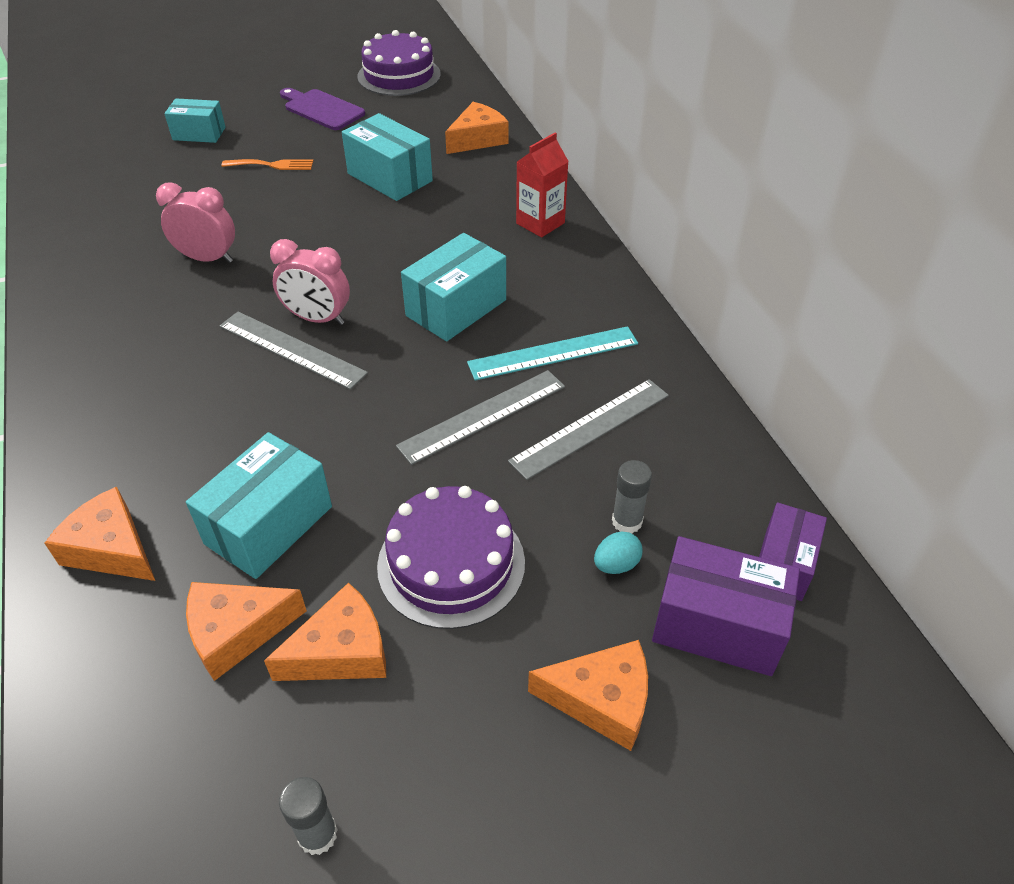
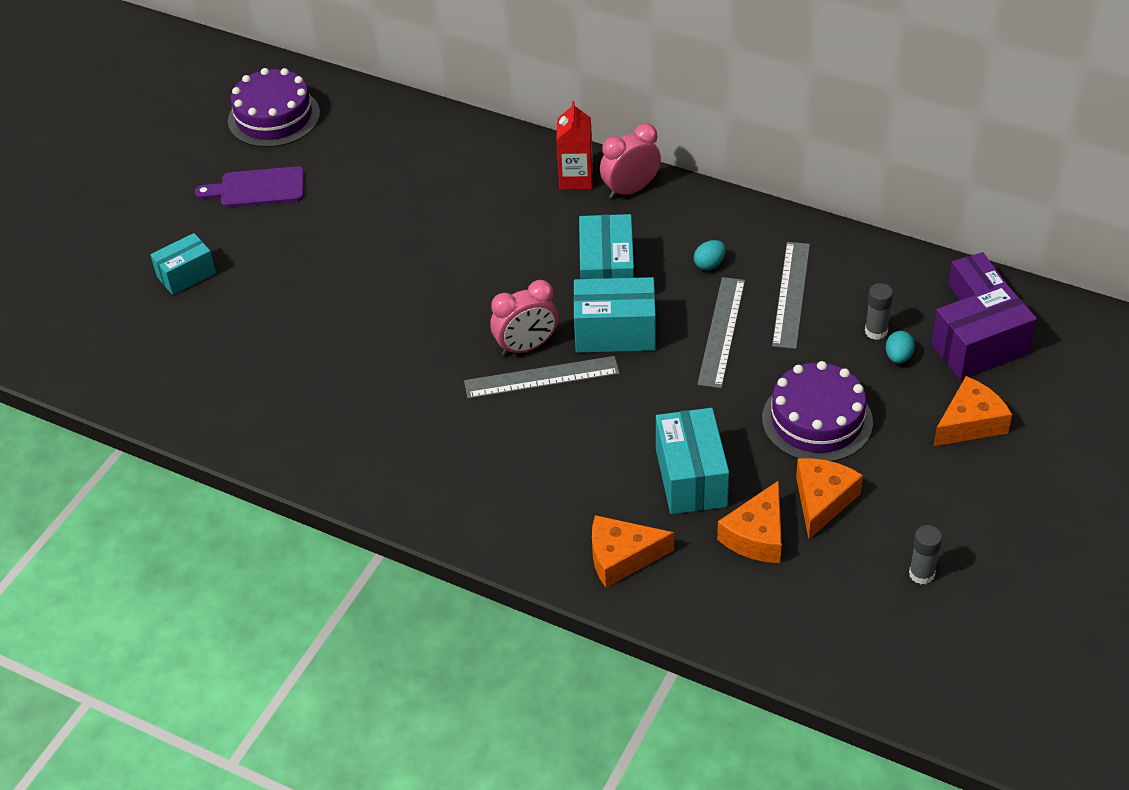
camera: 40 degrees left, 0 degrees up
(208, 258) = (375, 362): pink clock -> pink clock (630, 190)
(272, 165) = (299, 261): orange fork -> none
(389, 177) = (411, 212): turquoise box -> turquoise box (615, 332)
(477, 139) = (430, 137): orange cheese -> none
(553, 353) = (709, 264): turquoise ruler -> turquoise egg

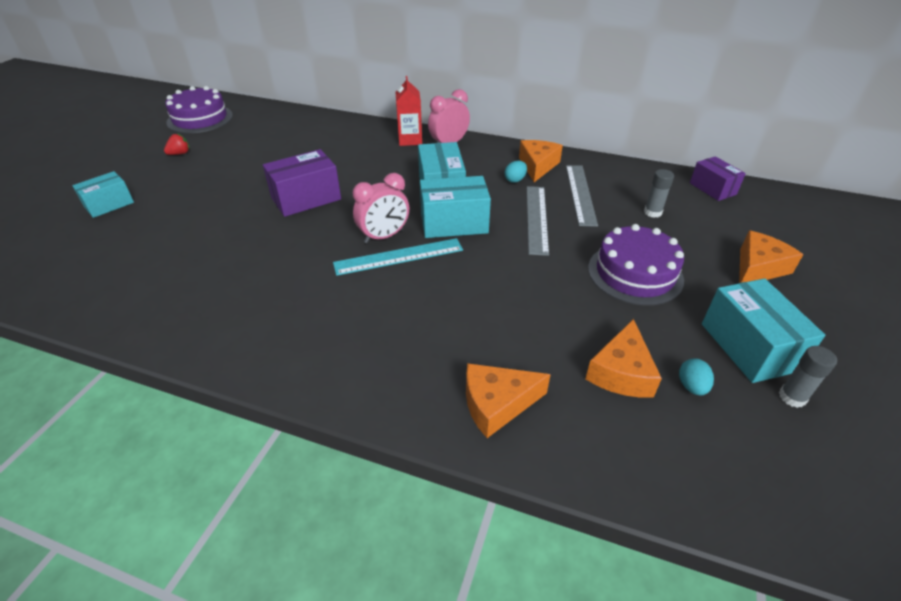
camera: 10 degrees left, 5 degrees down
(257, 188) = (180, 154): purple cutting board -> red strawberry
(541, 377) = (399, 256): grey ruler -> turquoise ruler
(691, 478) = (544, 325): turquoise box -> turquoise box (748, 347)
(822, 501) = (668, 336): orange cheese -> orange cheese (537, 166)
(898, 357) = (677, 227): turquoise egg -> turquoise egg (691, 386)
(979, 349) = (735, 219): purple box -> purple box (306, 198)

